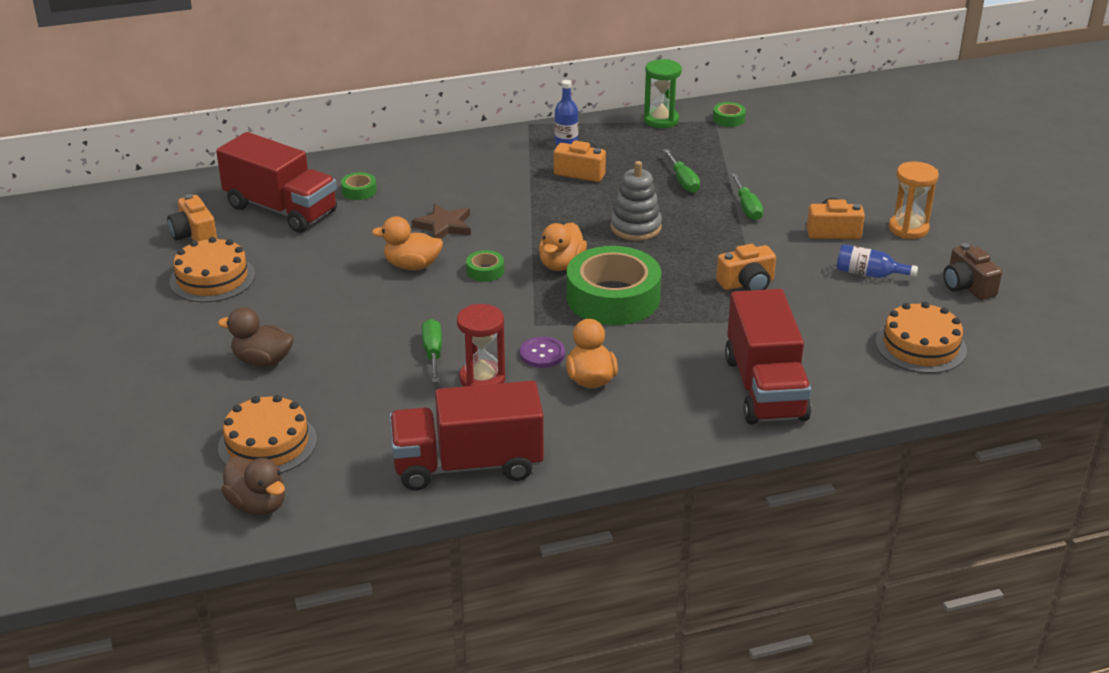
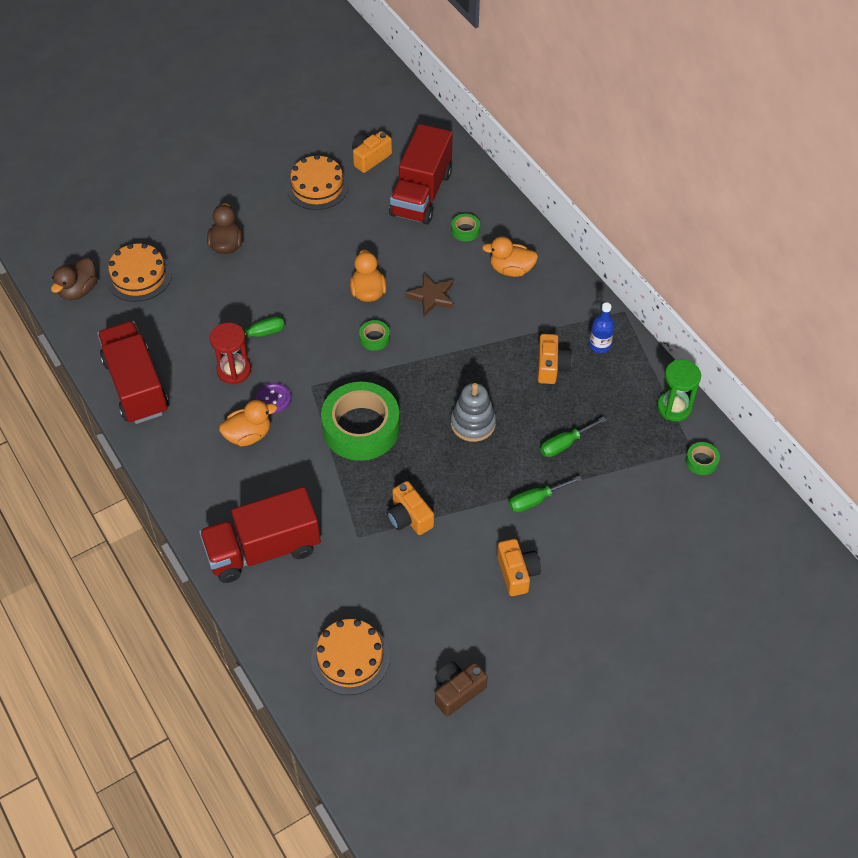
camera: 75 degrees right, 20 degrees up
(561, 264) = (399, 384): orange duck -> orange duck (511, 269)
(869, 274) = (453, 609): blue bottle -> none
(908, 229) = (544, 635): orange hourglass -> none

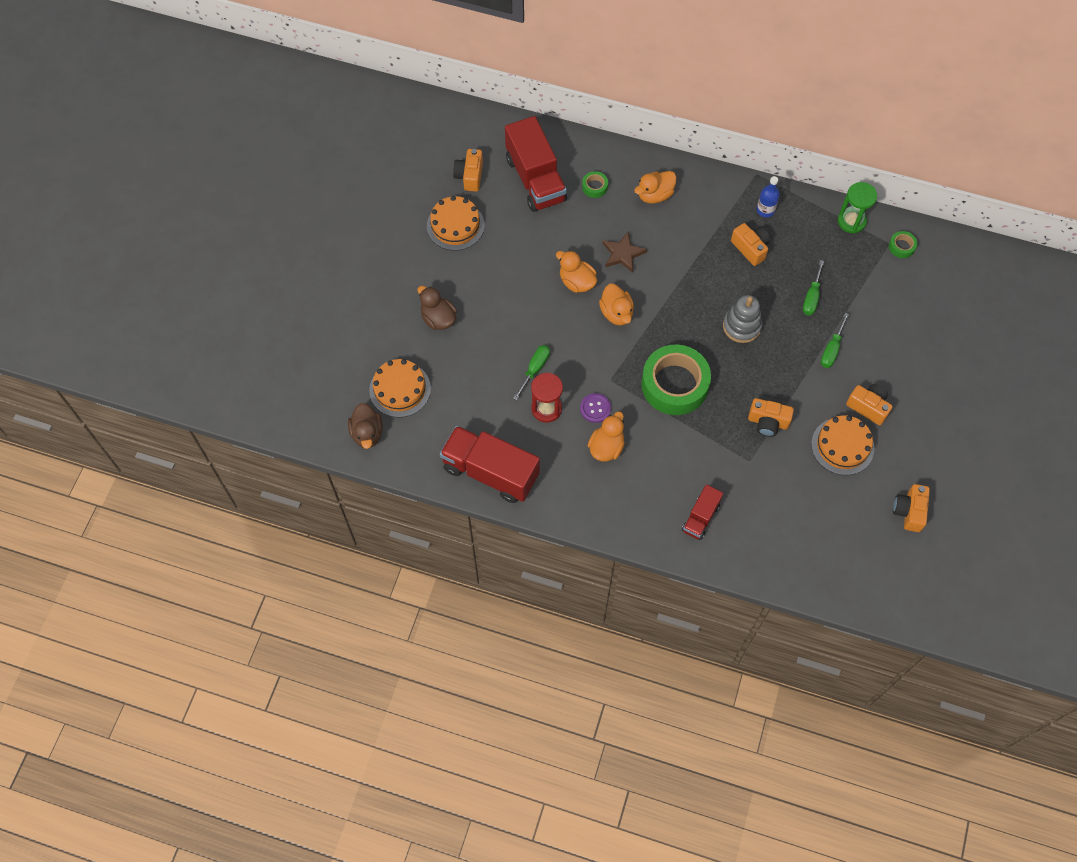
camera: 40 degrees left, 10 degrees up
(263, 550) = (700, 517): red truck -> red truck, size x0.52
(350, 658) = (827, 543): orange cake -> orange cake (842, 446)
(374, 338) = (616, 313): green tape -> orange duck
(457, 691) = (909, 511): brown camera -> orange camera

